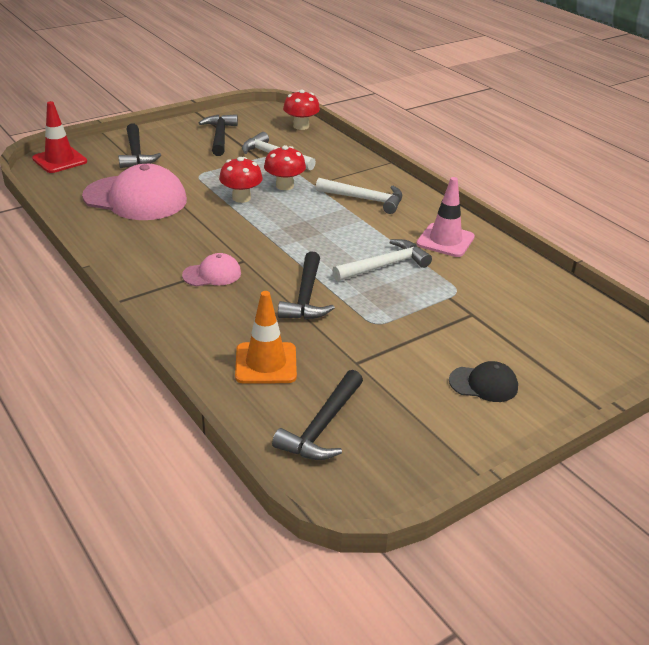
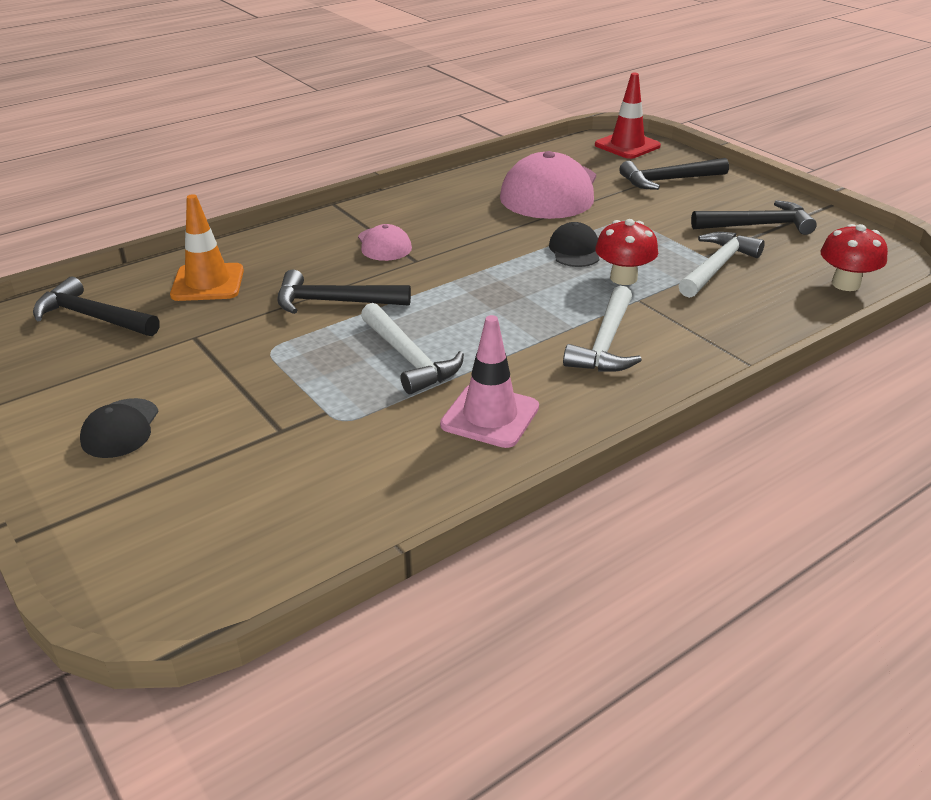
camera: 90 degrees right, 0 degrees up
(241, 198) = (575, 250): red mushroom -> black cap

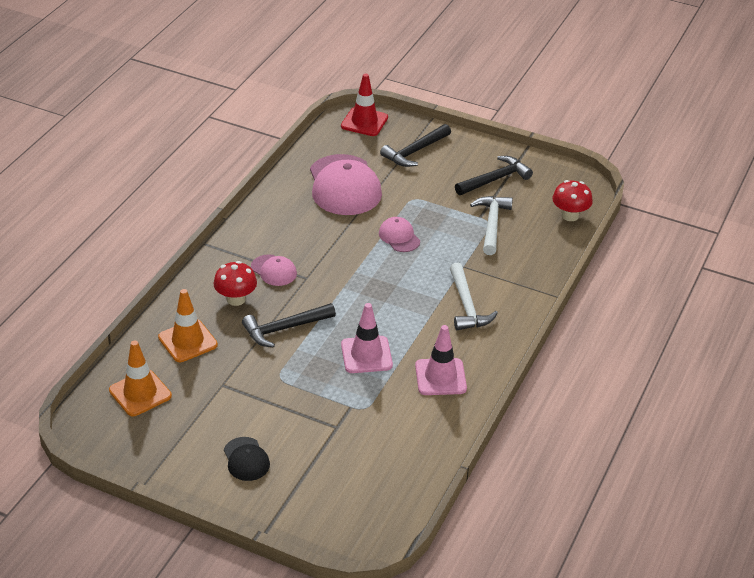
camera: 30 degrees left, 5 degrees up
(92, 317) = (140, 393): black hammer -> orange traffic cone
(409, 359) = (366, 355): white hammer -> pink traffic cone
(575, 250) = (399, 237): black cap -> pink cap
(623, 278) = (444, 251): red mushroom -> red mushroom (236, 299)

